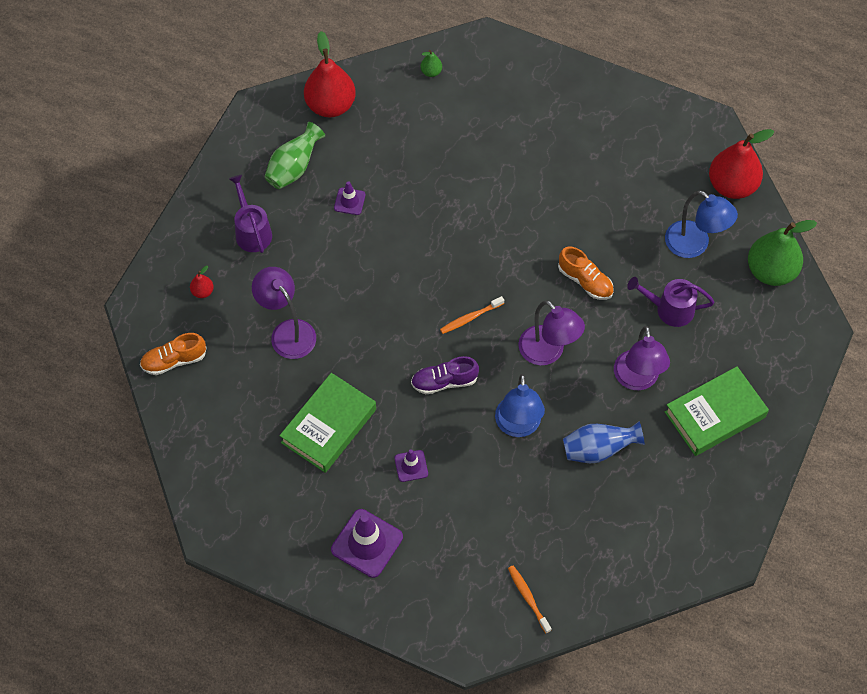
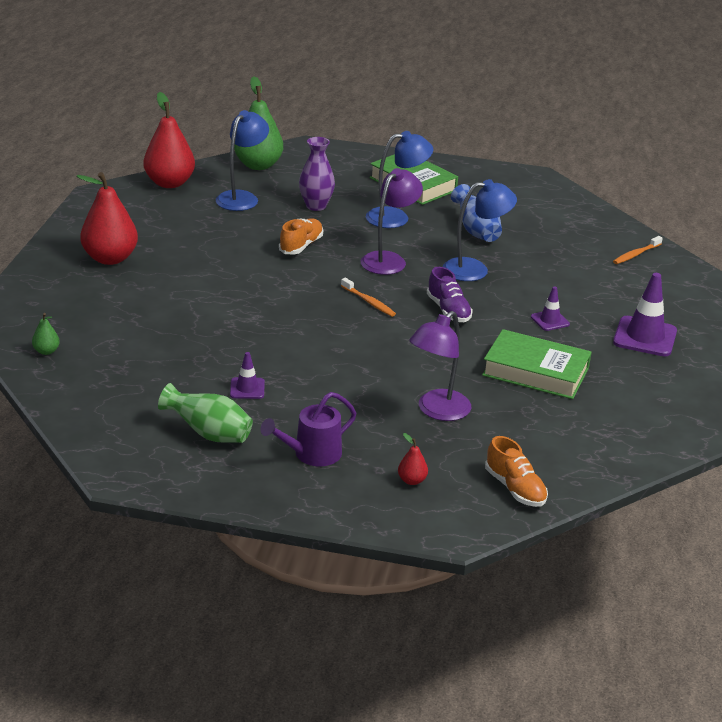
camera: 105 degrees left, 30 degrees down
(330, 105) = (107, 417): red pear -> red pear (110, 258)
(637, 380) = (396, 217): purple lamp -> blue lamp
(670, 309) = (316, 206): purple watering can -> purple vase

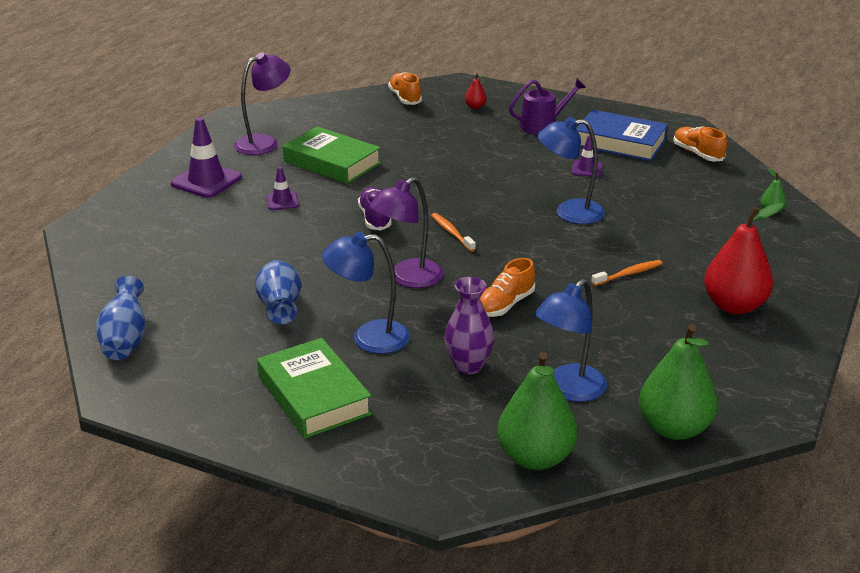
camera: 165 degrees left, 0 degrees up
(112, 424) = (697, 154): none -> orange shoe
(169, 183) = (674, 428): red pear -> green pear
(209, 434) = (620, 142): green vase -> blue book
(437, 411) = (434, 143): purple lamp -> purple lamp (264, 142)
(475, 269) = (317, 259): blue lamp -> blue lamp (569, 212)
(568, 204) = (125, 340): none -> blue vase
(636, 254) = (118, 262): orange toothbrush -> orange toothbrush (628, 274)

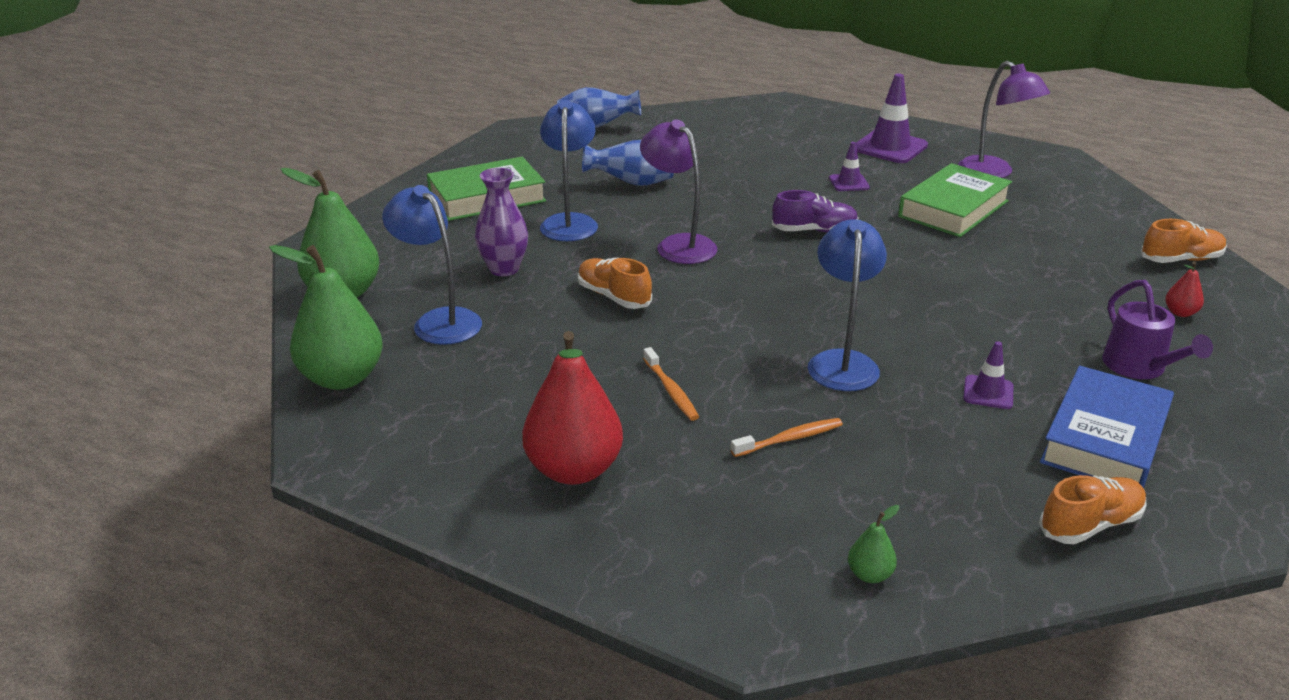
camera: 95 degrees right, 0 degrees up
(451, 233) = (781, 274): orange toothbrush -> orange toothbrush (789, 439)

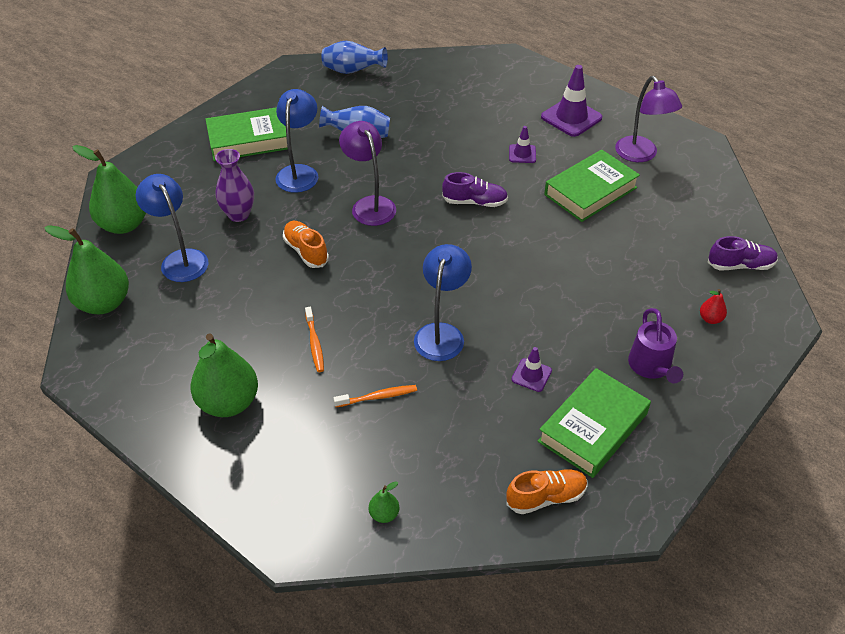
camera: 10 degrees right, 15 degrees up
(574, 470) = (228, 403): red pear -> green pear
(1104, 439) = (593, 427): blue book -> green book
(1180, 260) = (740, 265): orange shoe -> purple shoe

